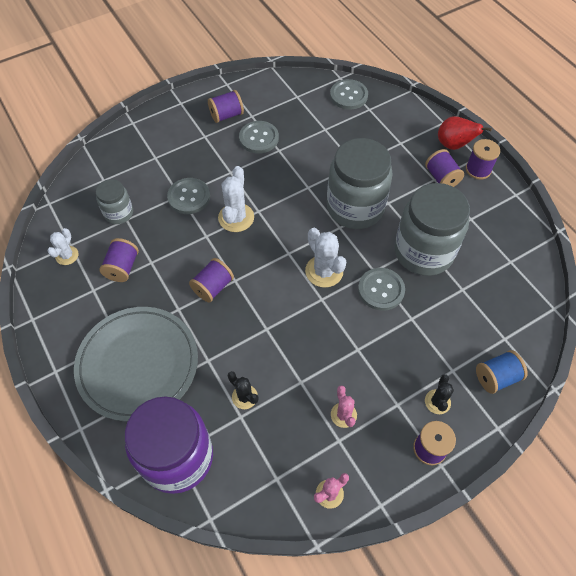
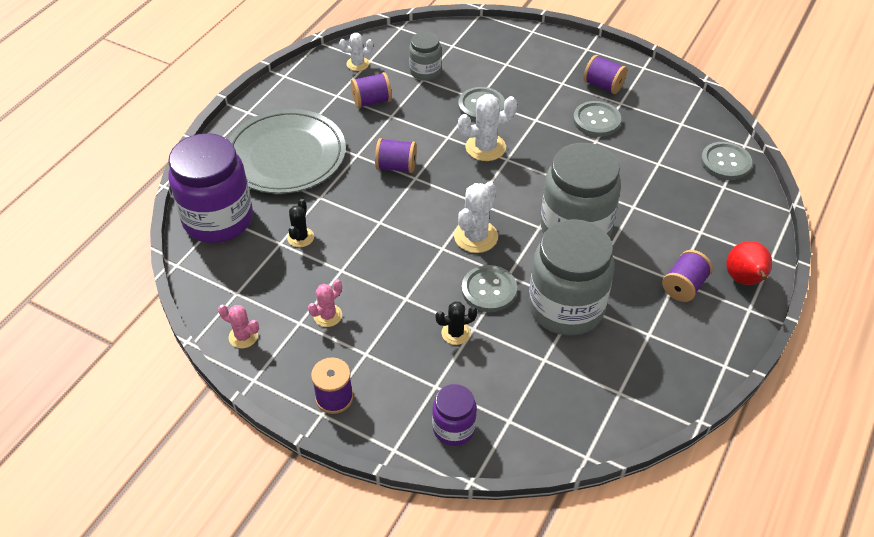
camera: 60 degrees right, 10 degrees down
(437, 402) = (390, 386): black cactus -> black cactus (456, 333)
(478, 169) = (729, 316): purple spool -> none
(496, 377) = (454, 428): blue spool -> purple jar

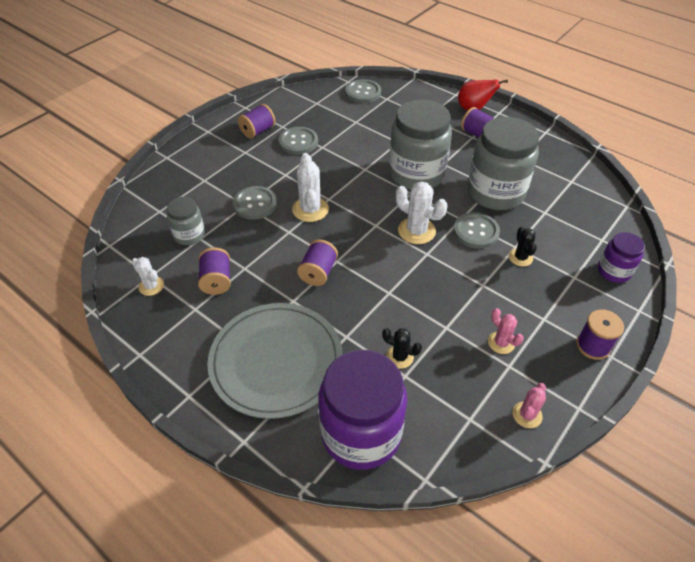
camera: 80 degrees left, 0 degrees up
(357, 64) = (151, 286): white cactus -> white cactus turned 45 degrees counterclockwise

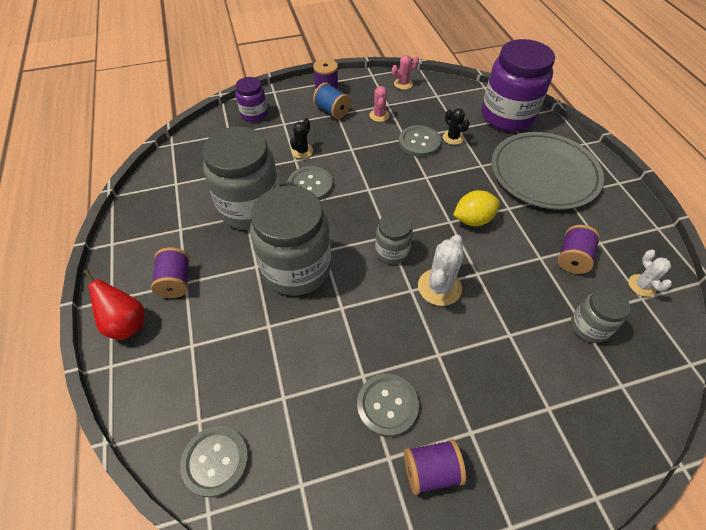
camera: 145 degrees left, 5 degrees up
(255, 204) = (497, 329): grey button -> grey button (419, 142)
(318, 272) = (473, 219): purple spool -> yellow lemon
(363, 215) = (392, 251): none -> grey jar
(416, 231) = (357, 211): white cactus -> none
(552, 319) = (332, 111): none -> blue spool

